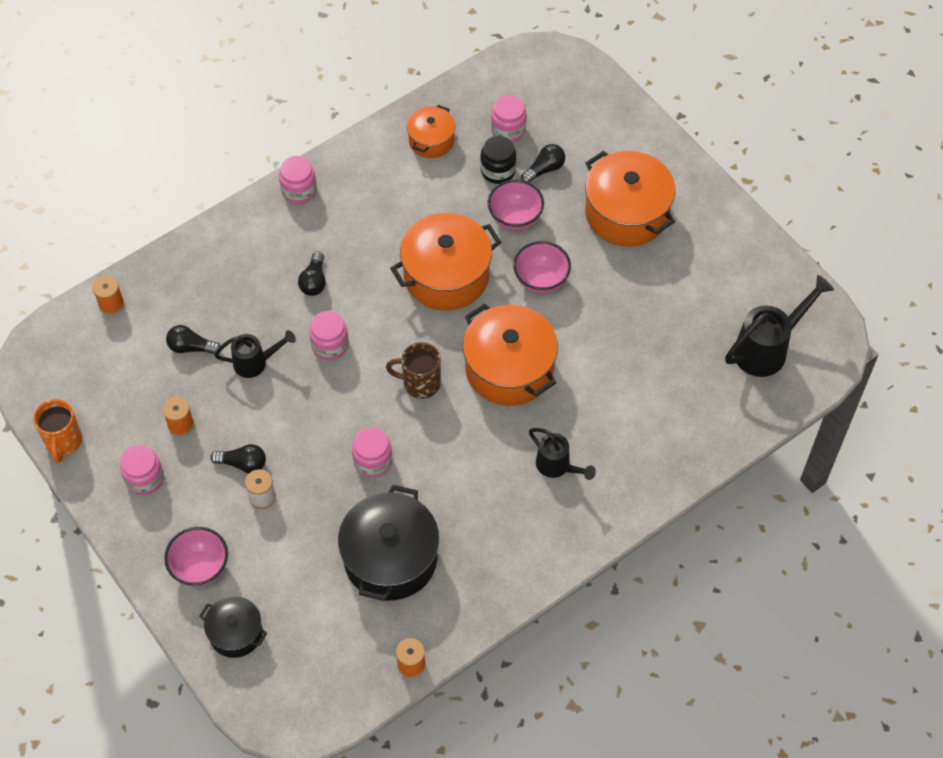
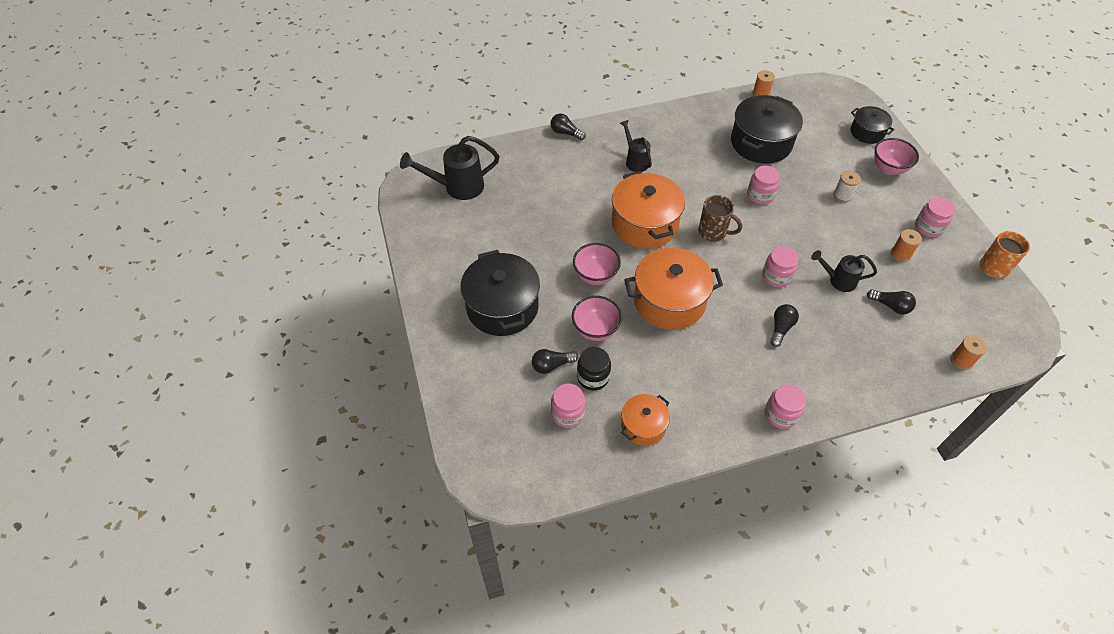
camera: 160 degrees left, 5 degrees down
(243, 464) = (854, 217): black light bulb -> black light bulb (566, 133)
(626, 213) = (502, 307): orange pot -> black pot

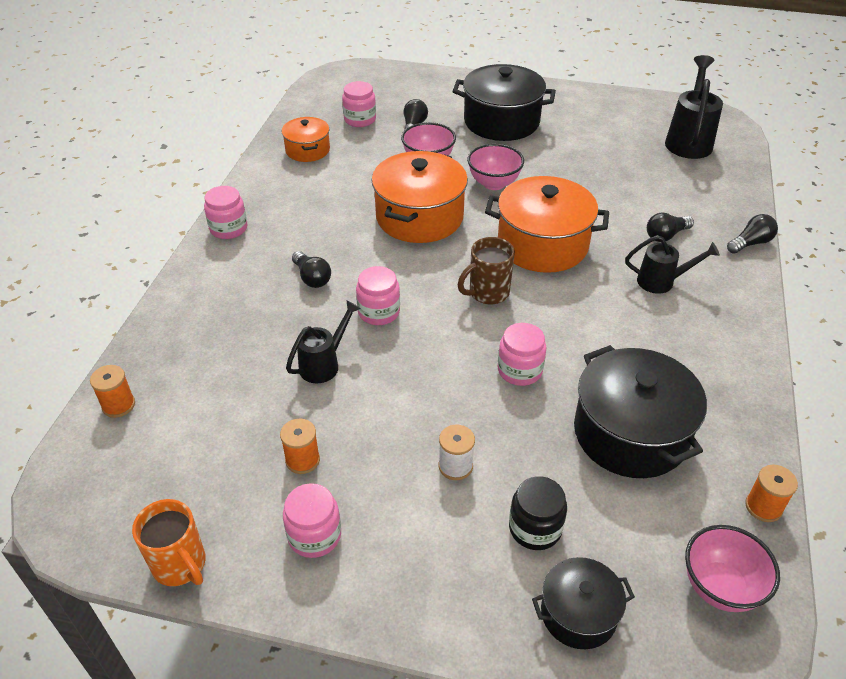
camera: 120 degrees right, 10 degrees down
(593, 377) = (380, 142): black jar -> black jar (535, 528)
(888, 168) = (469, 578): pink bowl -> pink bowl (720, 587)
(890, 306) = (245, 390): black light bulb -> black light bulb (666, 235)

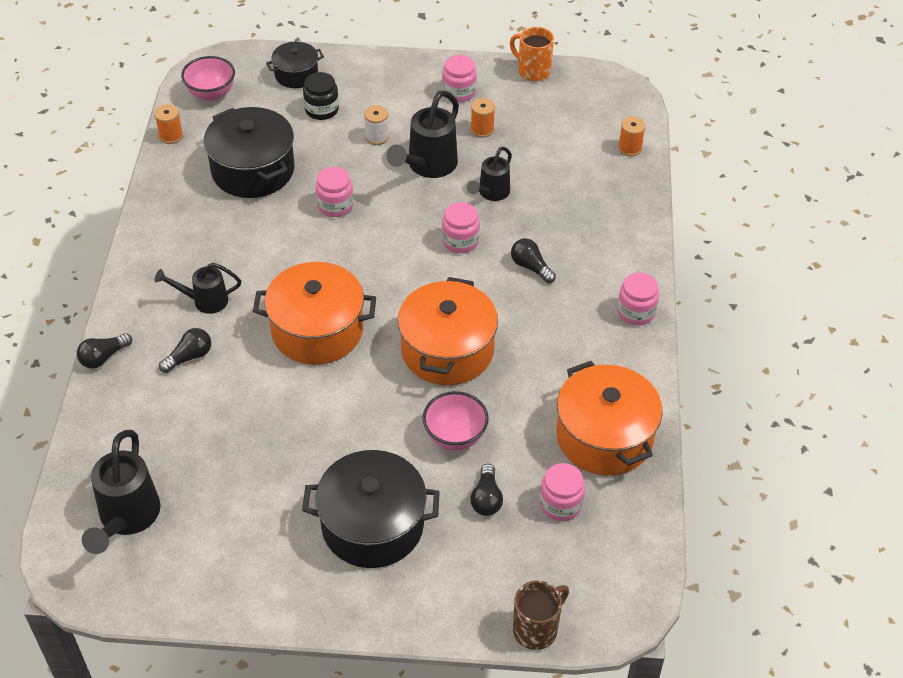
camera: 170 degrees right, 5 degrees up
(307, 150) = (604, 437): orange pot -> orange pot, size x1.79
(394, 410) = (427, 166): none -> black watering can
(487, 293) = (367, 270): brown mug -> brown mug (536, 629)
(494, 183) = (373, 409): pink bowl -> none

